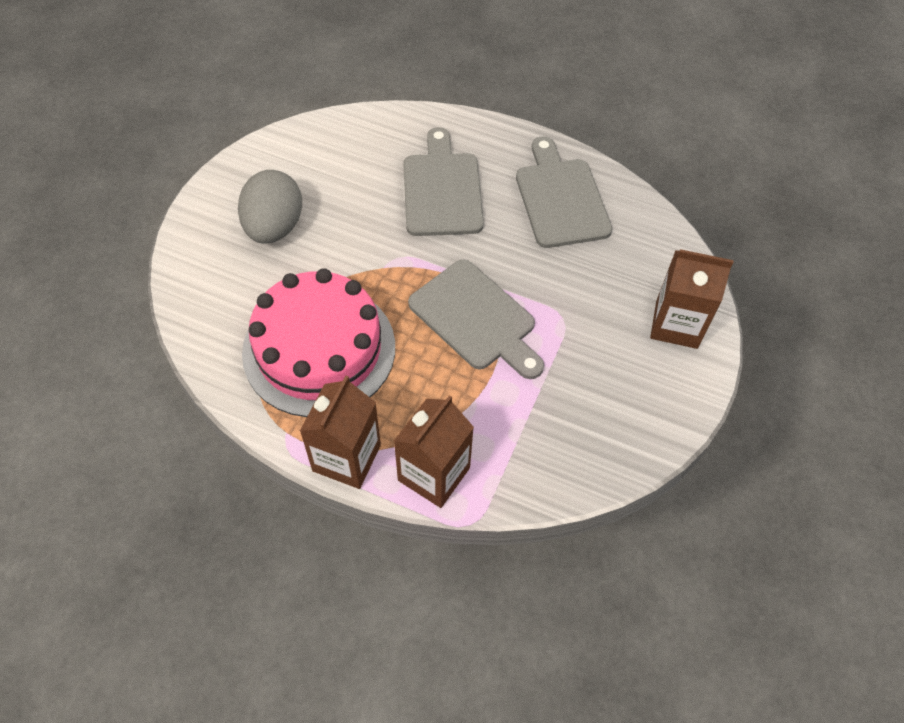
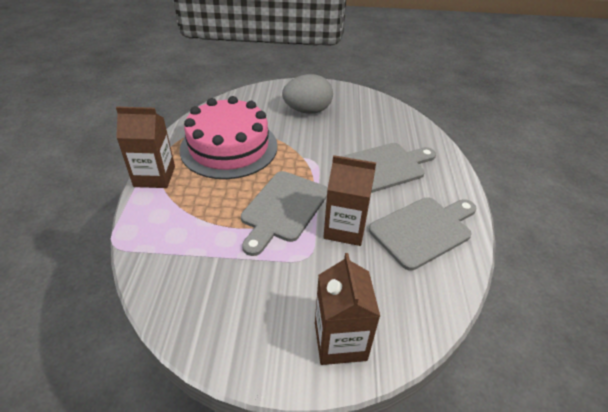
camera: 70 degrees right, 15 degrees down
(434, 474) = (149, 217): brown carton -> brown carton (345, 229)

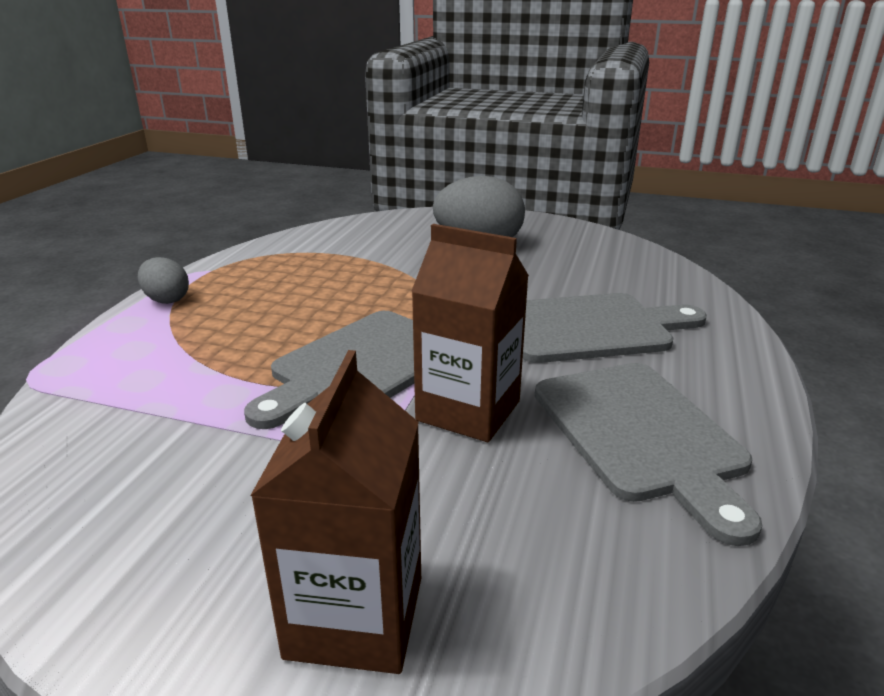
camera: 15 degrees right, 15 degrees down
(154, 176) = (167, 299): brown carton -> grey egg
(229, 147) = (315, 276): pink cake -> none
(423, 230) = (641, 435): grey cutting board -> grey cutting board turned 90 degrees clockwise

